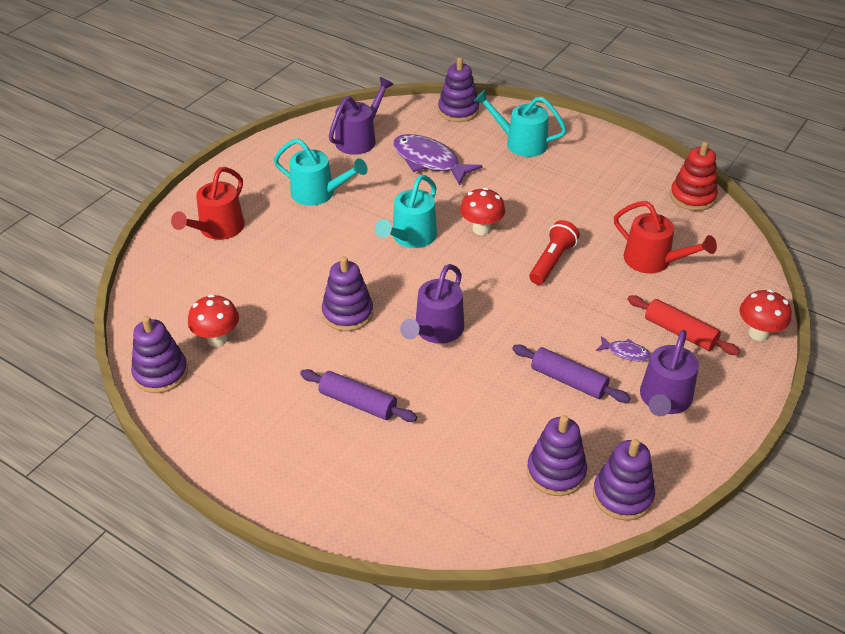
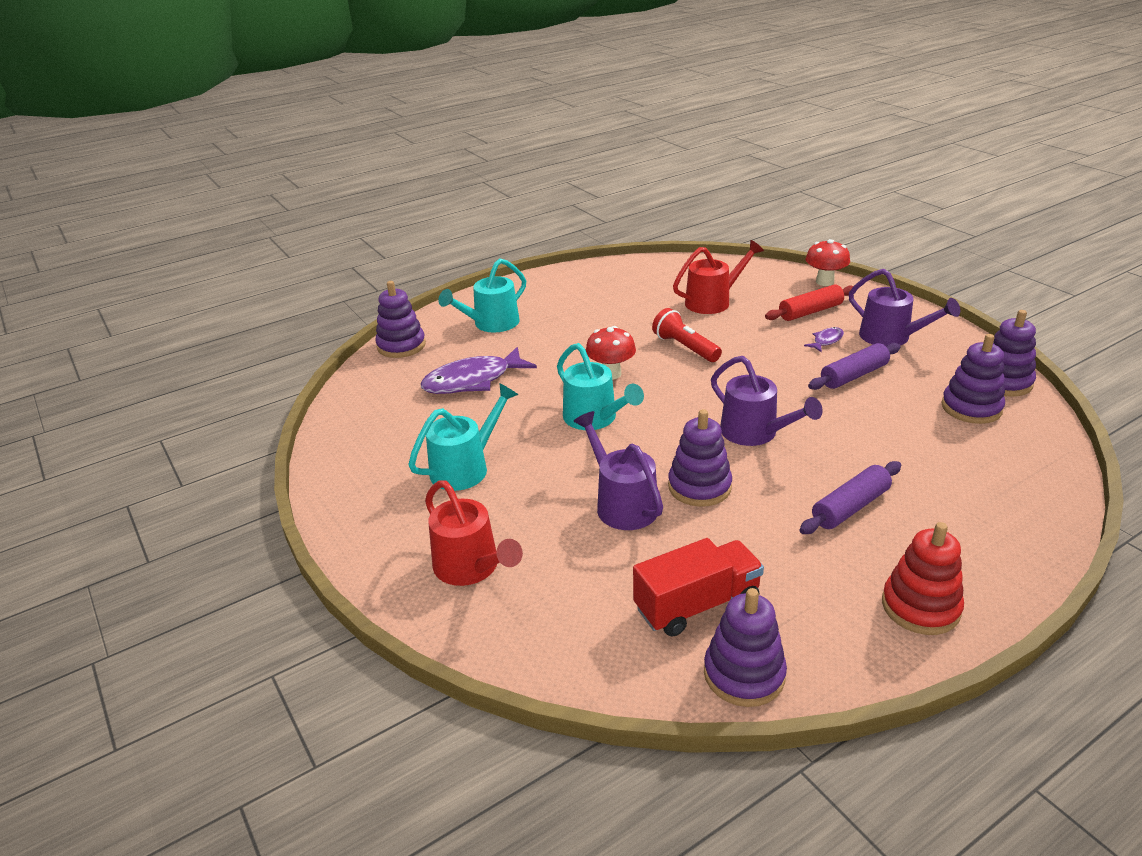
camera: 65 degrees left, 10 degrees down
(217, 339) = (697, 605): red mushroom -> red truck
(359, 139) = (387, 418): purple watering can -> purple watering can (621, 503)
(692, 197) = (639, 266): red stacking toy -> red stacking toy (920, 607)

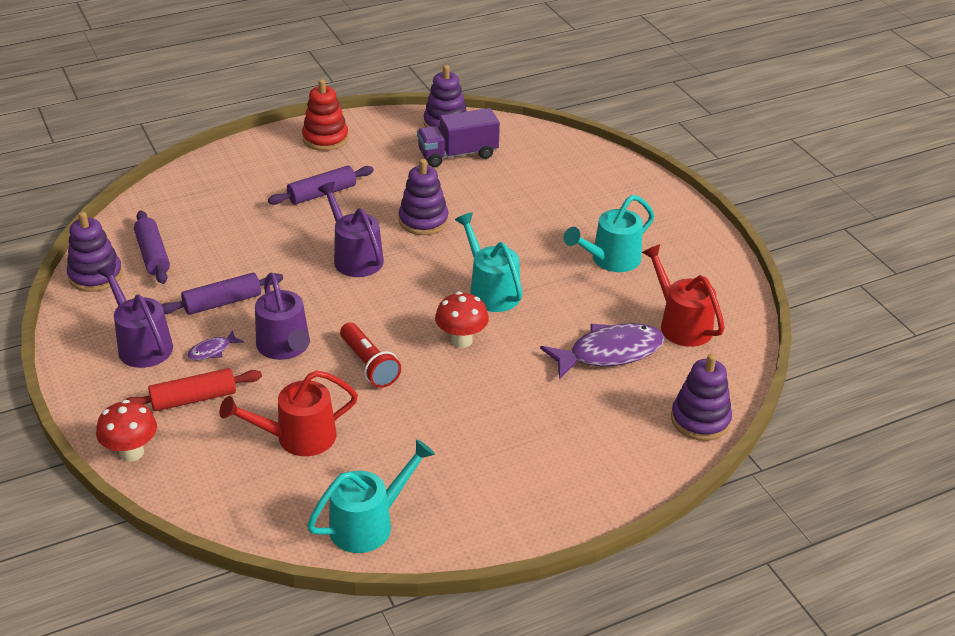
camera: 175 degrees left, 5 degrees up
(471, 568) = (601, 189): red watering can -> red watering can (680, 324)
(491, 324) = (590, 441): turquoise watering can -> turquoise watering can (369, 523)
(621, 503) = (487, 216): purple watering can -> purple watering can (285, 347)
(697, 605) = (458, 154): red truck -> purple truck
(971, 408) = (153, 255): purple stacking toy -> purple rolling pin

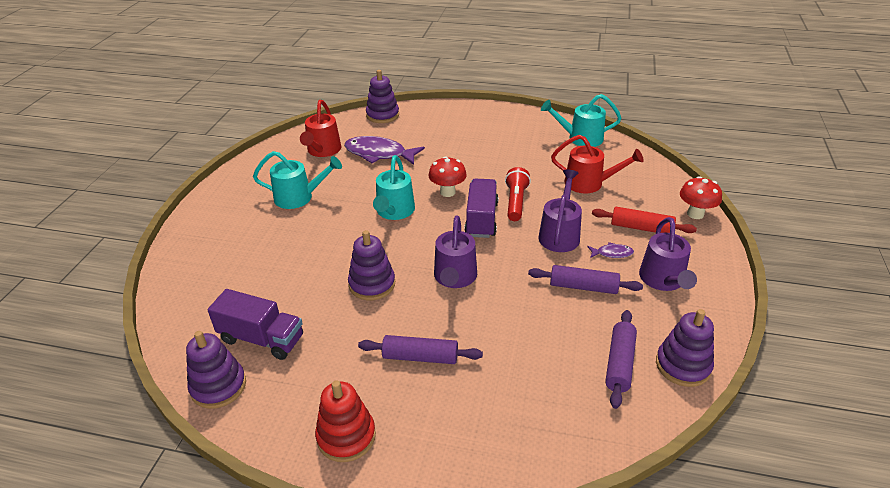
camera: 140 degrees left, 0 degrees up
(387, 325) = (481, 219): none -> purple truck

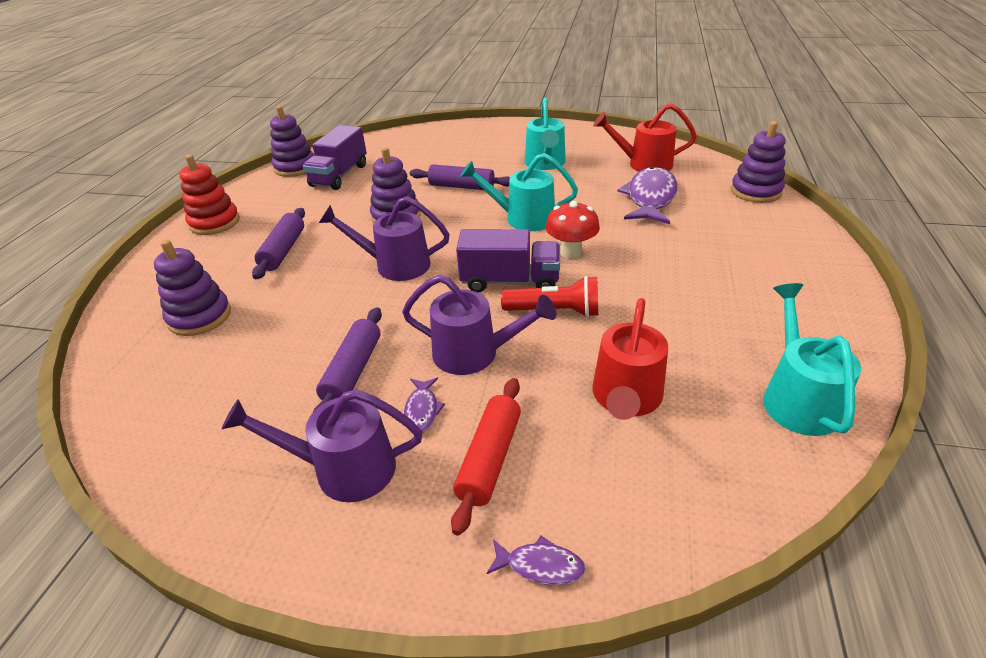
camera: 90 degrees right, 0 degrees up
(619, 363) = (203, 395): purple rolling pin -> purple rolling pin (461, 186)
(683, 365) = (165, 462): purple stacking toy -> purple stacking toy (200, 317)
(695, 214) = (540, 566): red mushroom -> purple fish

